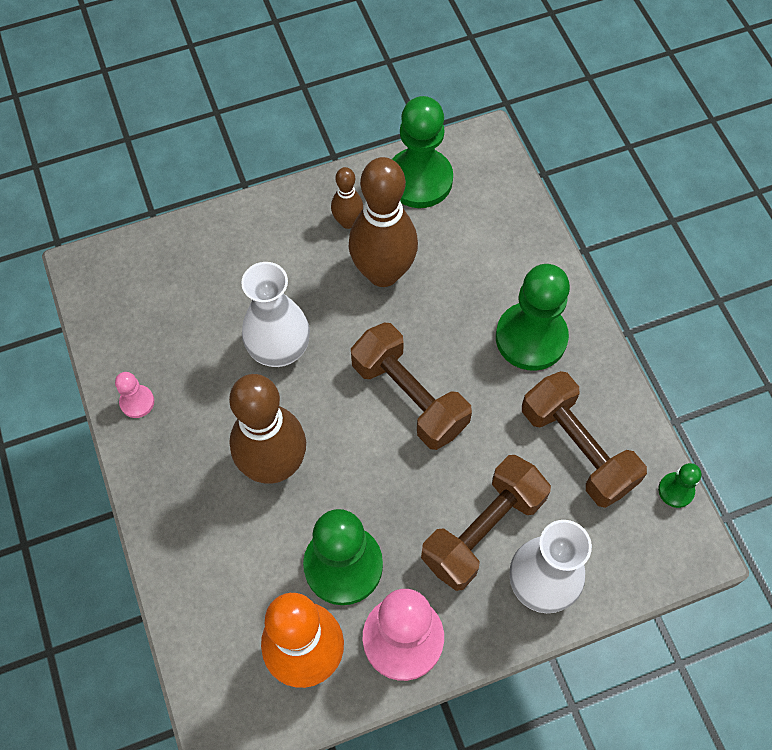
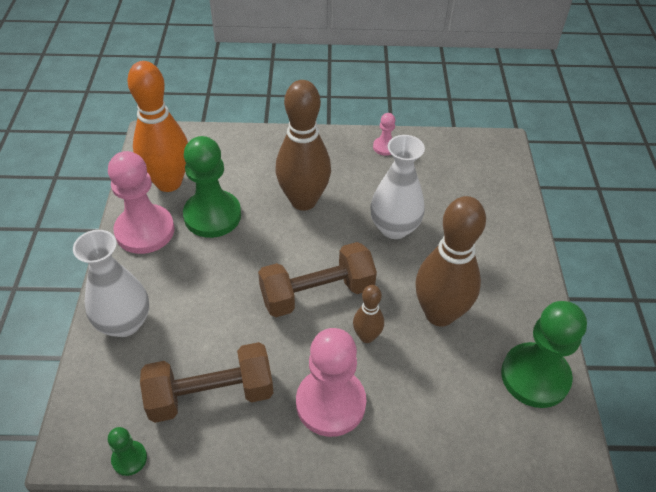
camera: 110 degrees right, 15 degrees down
(348, 222) = (500, 305): brown bowling pin -> brown bowling pin (366, 336)
(483, 530) = (186, 302): brown dumbbell -> none
(531, 338) = (330, 403): green pawn -> pink pawn

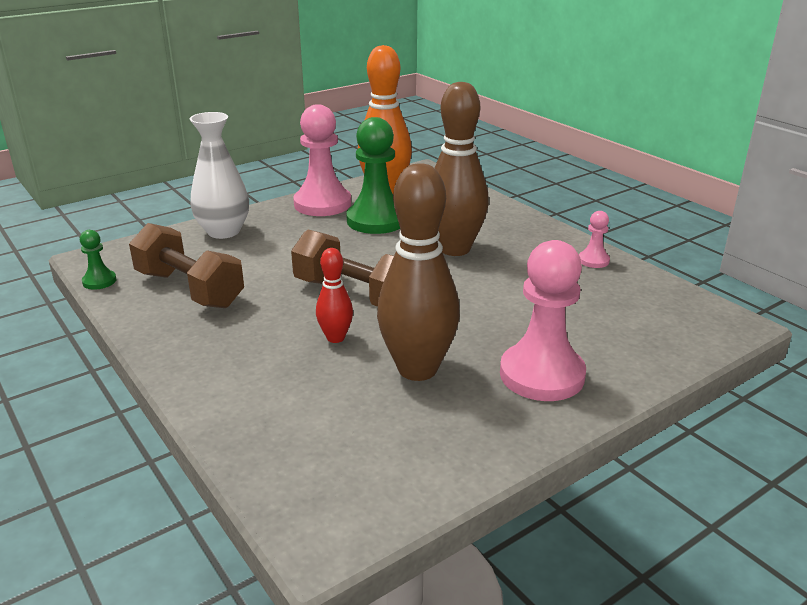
camera: 55 degrees right, 20 degrees down
(330, 403) = (236, 347): pink pawn -> pink pawn (541, 375)
(366, 336) = (335, 338): brown bowling pin -> red bowling pin
(394, 228) = (494, 303): white vase -> none
(535, 376) = (409, 467): green pawn -> none

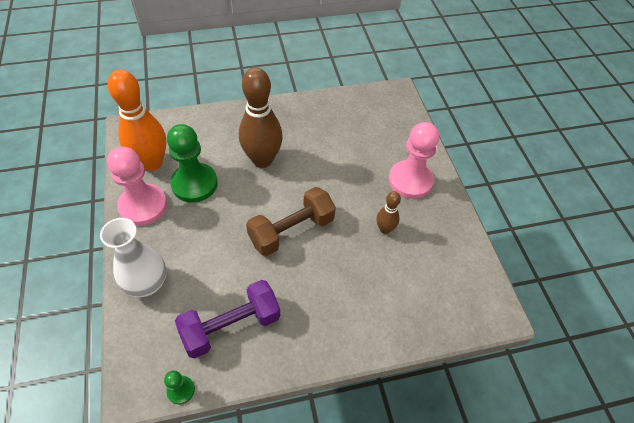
camera: 70 degrees left, 25 degrees up
(189, 289) = (231, 326): brown dumbbell -> purple dumbbell
(335, 338) = (336, 257): red bowling pin -> none
(417, 369) = (385, 229): brown bowling pin -> brown bowling pin, size x0.49
(593, 260) = (313, 107): pink pawn -> none

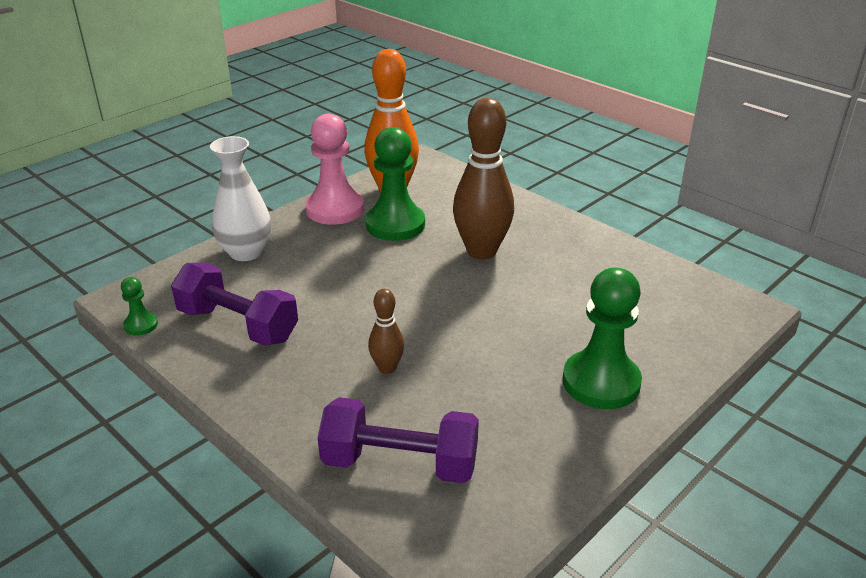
camera: 60 degrees right, 20 degrees down
(291, 231) = (403, 314): brown dumbbell -> none
(385, 229) = (488, 389): brown bowling pin -> brown bowling pin (387, 368)
(410, 181) = (601, 382): pink pawn -> green pawn
(415, 300) = (400, 463): none -> purple dumbbell

